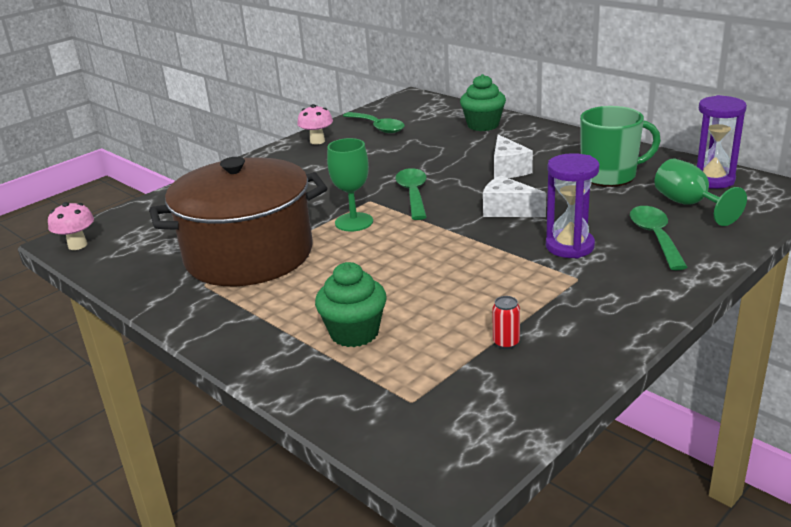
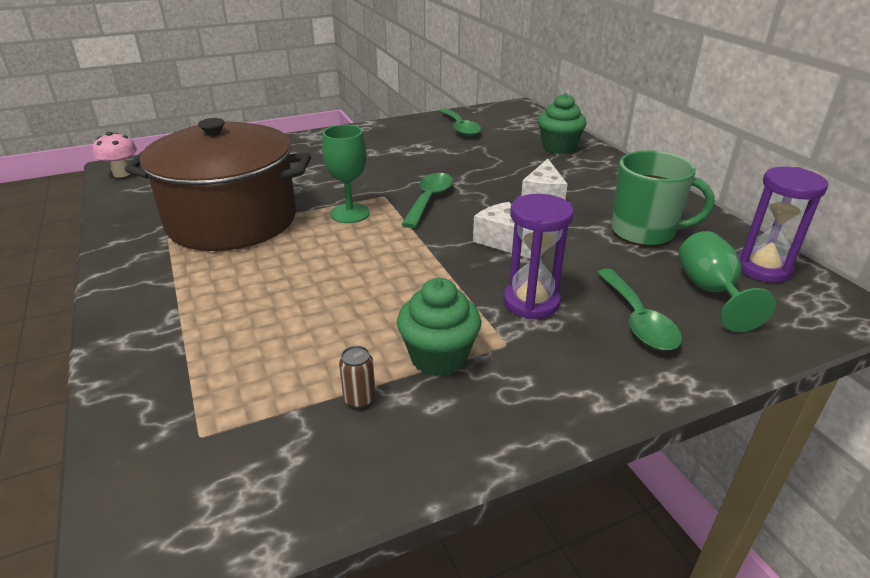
camera: 20 degrees right, 5 degrees up
(317, 141) = (396, 129): pink mushroom -> none
(354, 333) = (232, 332): green cupcake -> green cupcake (438, 357)
(506, 343) = (359, 399): red can -> brown can
(655, 237) = (638, 320): green spoon -> green spoon turned 150 degrees clockwise

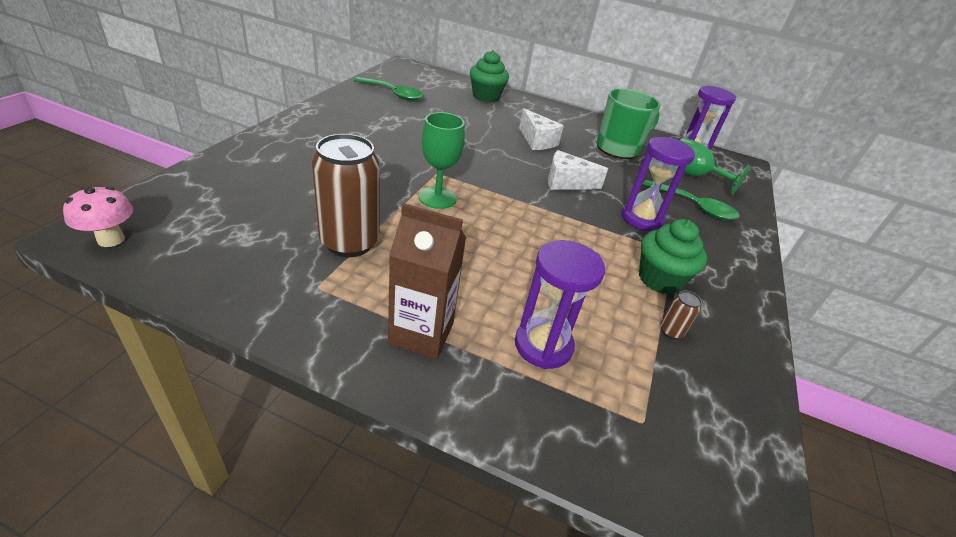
camera: 50 degrees left, 5 degrees up
(172, 292) = (421, 333): none -> brown carton
(232, 220) = (349, 242): brown pot -> brown can
(232, 343) = (543, 345): none -> purple hourglass
(429, 200) = (473, 165): green spoon -> none

